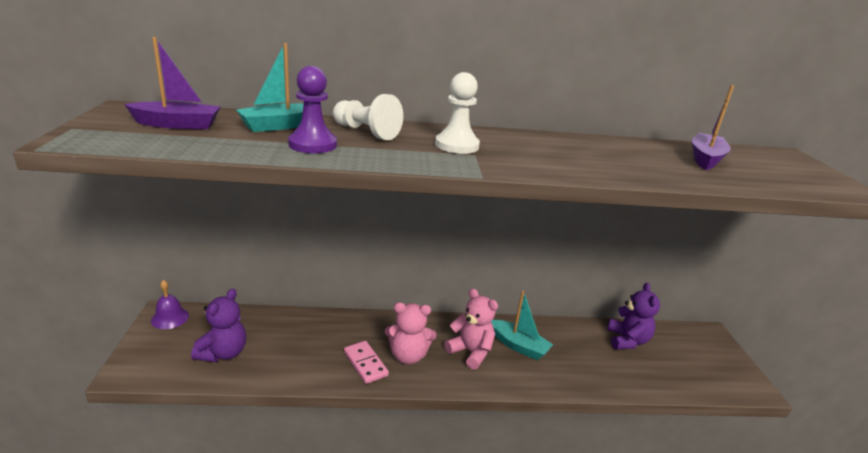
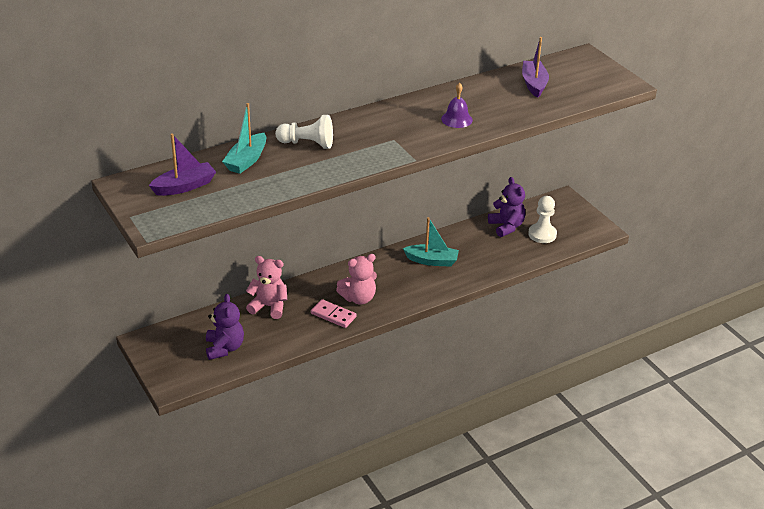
camera: 25 degrees left, 10 degrees up
(170, 318) = (152, 341): purple bell -> purple bell (456, 119)
(312, 144) = (291, 171): purple pawn -> none
(457, 145) = (375, 134): white pawn -> white pawn (542, 234)
(470, 352) = (401, 278): pink teddy bear -> pink teddy bear (269, 306)

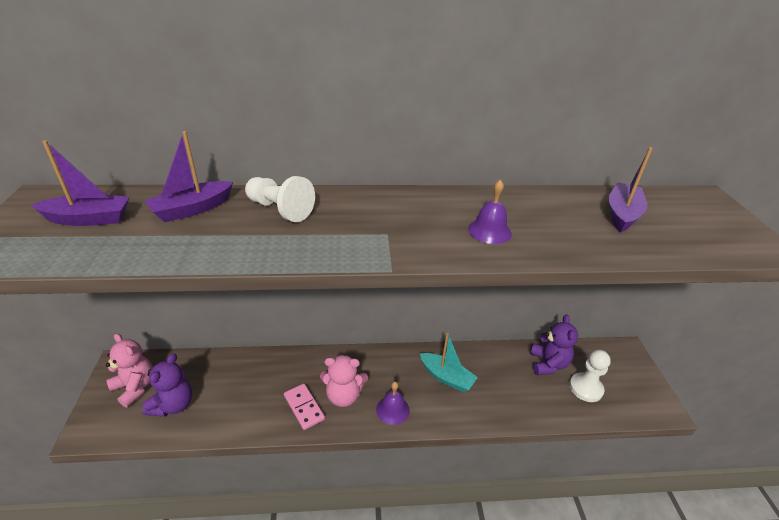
camera: 25 degrees right, 0 degrees up
(246, 160) = (192, 209): turquoise boat -> purple boat
(269, 306) = (253, 371): pink teddy bear -> pink teddy bear (135, 387)
(404, 294) = (392, 410): none -> purple bell

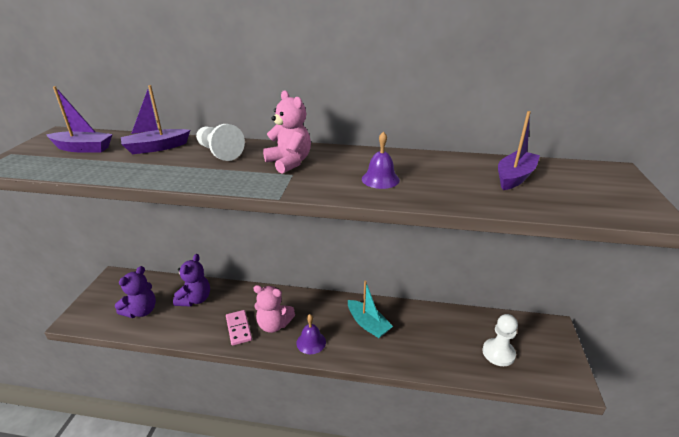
camera: 15 degrees right, 5 degrees down
(135, 387) = (119, 294): pink teddy bear -> pink teddy bear (289, 163)
(548, 364) = (468, 327): purple teddy bear -> purple teddy bear (195, 299)

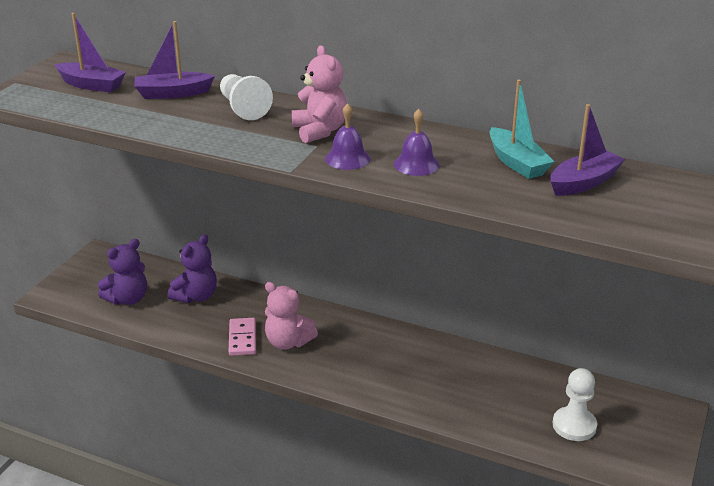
camera: 15 degrees right, 0 degrees up
(311, 342) = (329, 369): purple bell -> purple bell (347, 158)
(368, 324) = (411, 362): turquoise boat -> turquoise boat (517, 163)

